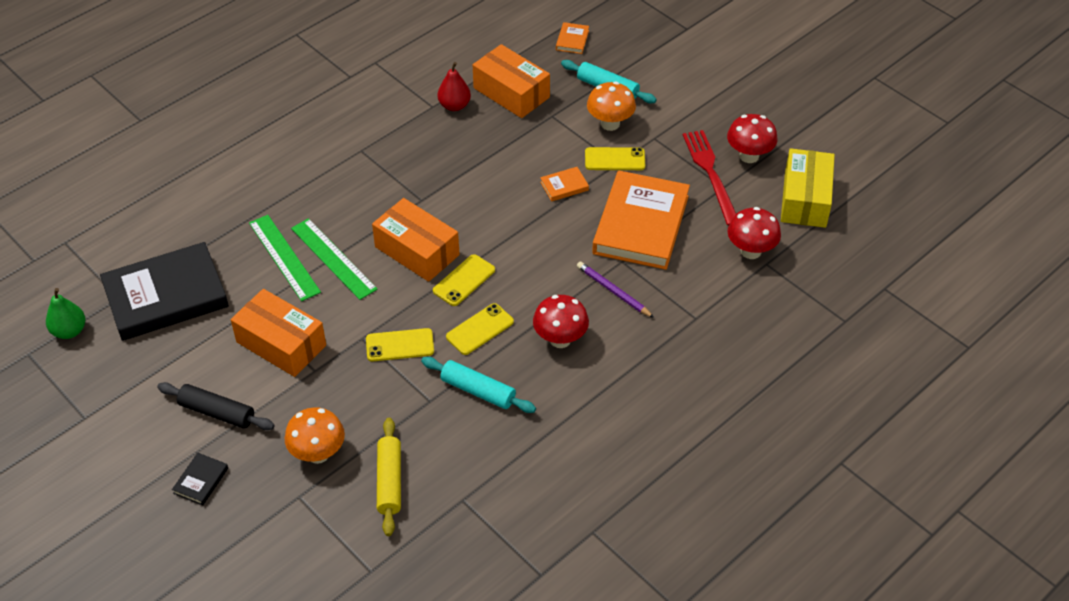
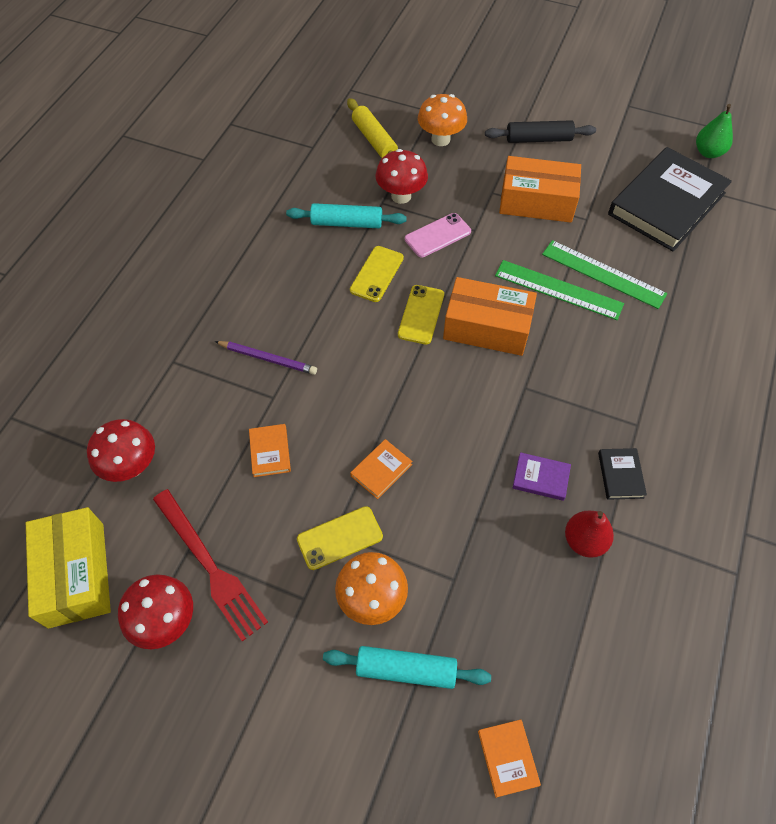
camera: 155 degrees right, 10 degrees up
(201, 481) = (508, 98): black book -> black book (620, 475)
(400, 345) = (437, 235): yellow phone -> pink phone
(455, 145) = (540, 478): none -> purple book
(511, 92) = (529, 598): orange box -> none
(560, 339) = (298, 291): red mushroom -> red mushroom (401, 196)
(640, 225) = (270, 452): orange book -> orange book, size x0.40

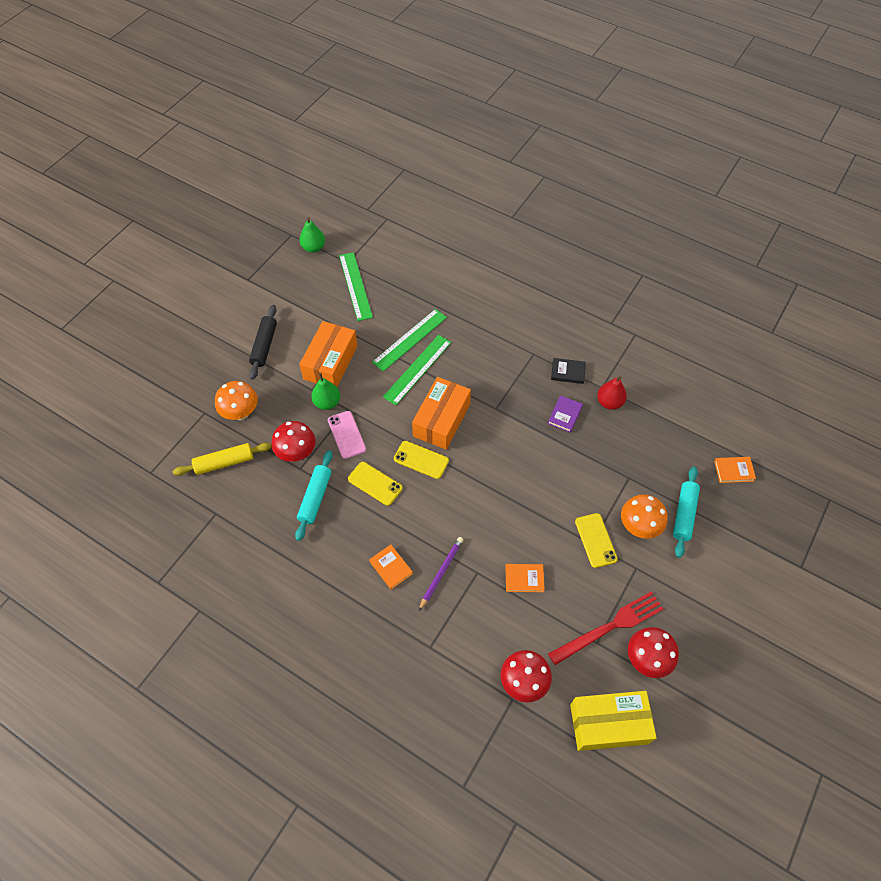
camera: 80 degrees left, 0 degrees up
(381, 470) = (548, 507): orange book -> orange book (391, 567)
(477, 209) = (327, 402): none -> green pear
(666, 204) = (355, 286): black book -> green ruler

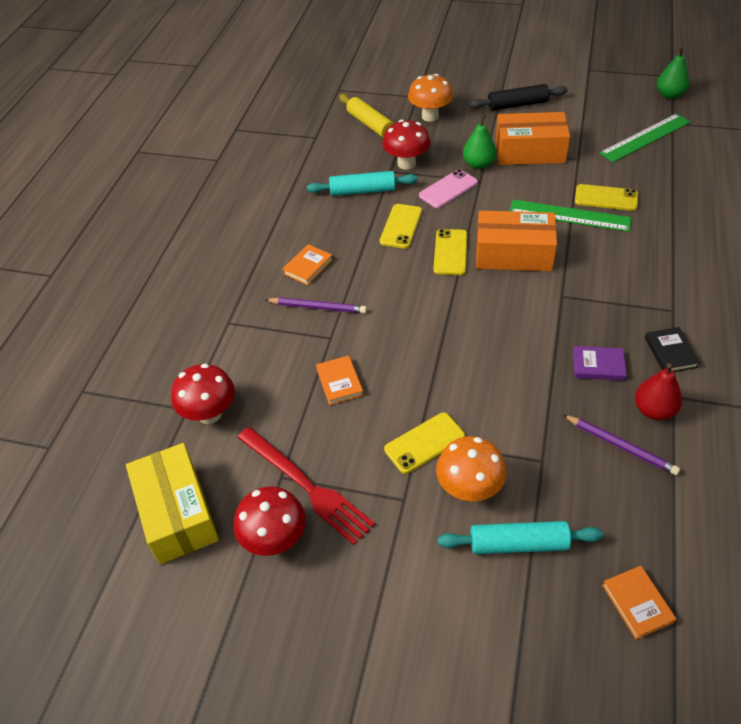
camera: 75 degrees right, 10 degrees down
(409, 339) = (606, 198): green ruler -> yellow phone
(630, 431) = (620, 446): none -> purple pencil

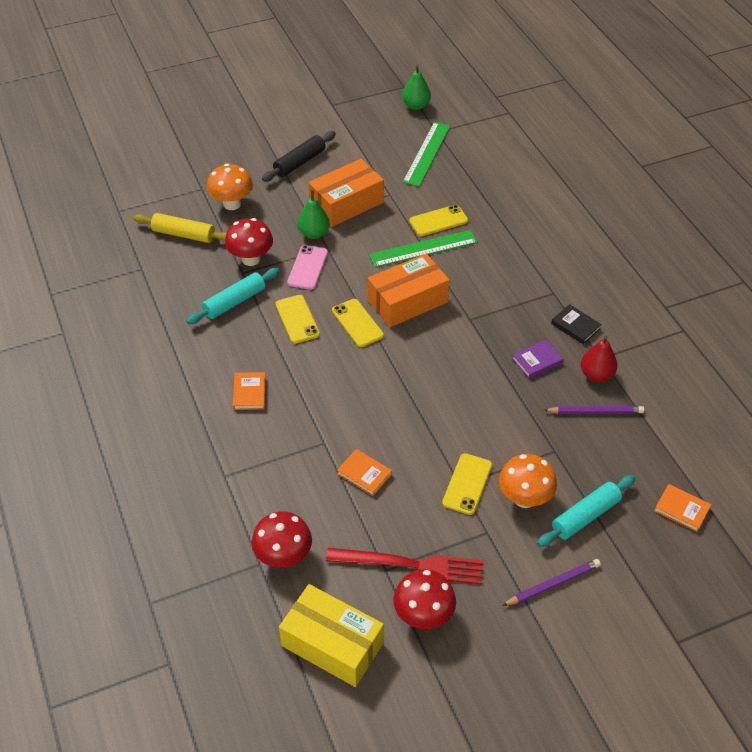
camera: 40 degrees left, 0 degrees up
(317, 307) = (290, 423): purple pencil -> purple pencil (553, 584)

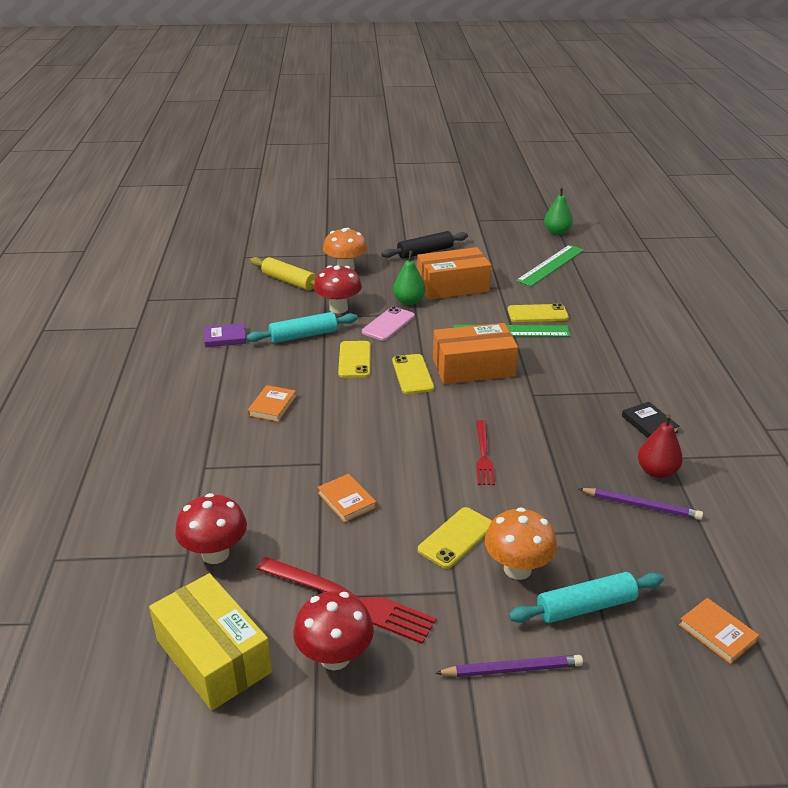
camera: 20 degrees right, 15 degrees down
(455, 396) = (483, 455): none -> red fork
(537, 361) = (591, 445): purple book -> purple book (225, 338)

